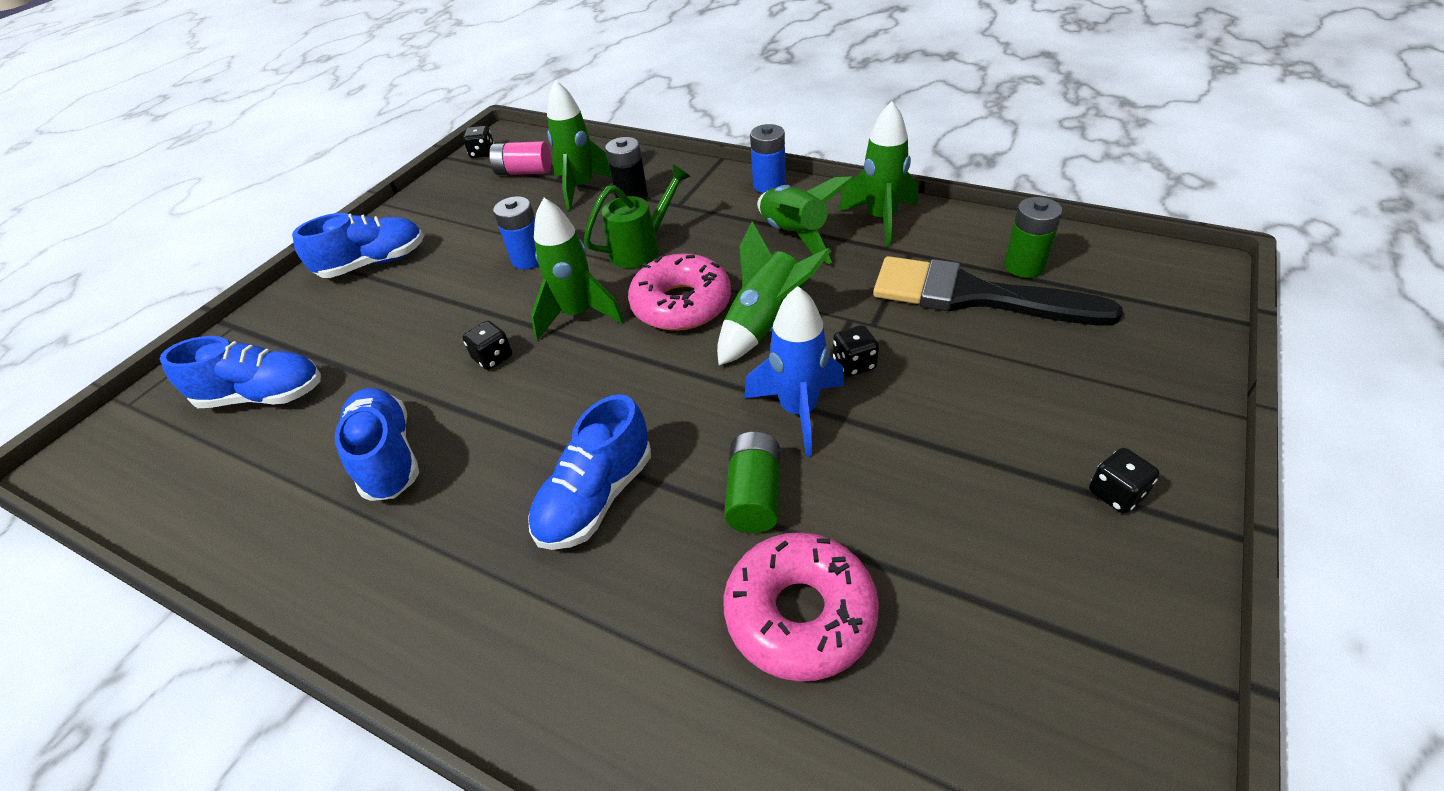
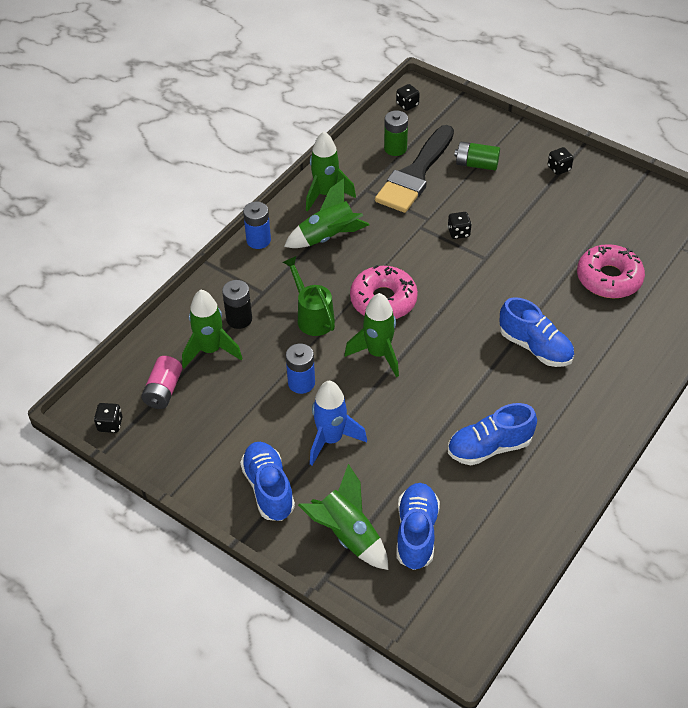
camera: 85 degrees left, 5 degrees up
(493, 358) = (410, 399): black dice -> black dice (407, 104)
(754, 495) = (543, 285): green battery -> green battery (476, 164)
(765, 323) = (414, 263): green rocket -> green rocket (347, 535)
(798, 411) = (489, 260): blue rocket -> blue rocket (331, 439)

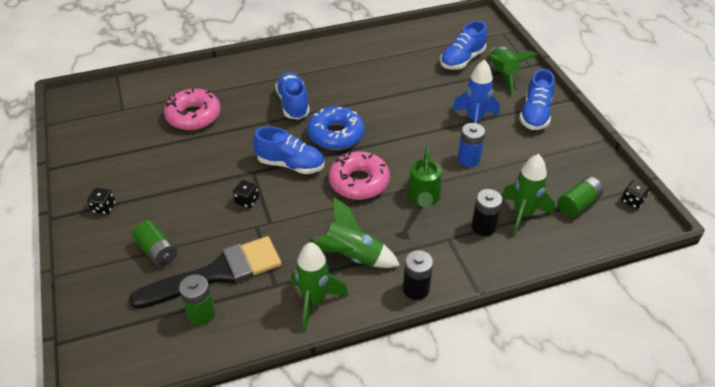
camera: 145 degrees left, 5 degrees down
(163, 390) = (578, 204): pink battery -> green battery
(258, 240) = (416, 289): blue battery -> black battery
(378, 354) = (398, 150): green rocket -> none
(407, 104) = (127, 363): black dice -> none
(454, 336) = (336, 135): none -> blue donut
(489, 447) = (382, 74): blue shoe -> blue shoe (290, 164)

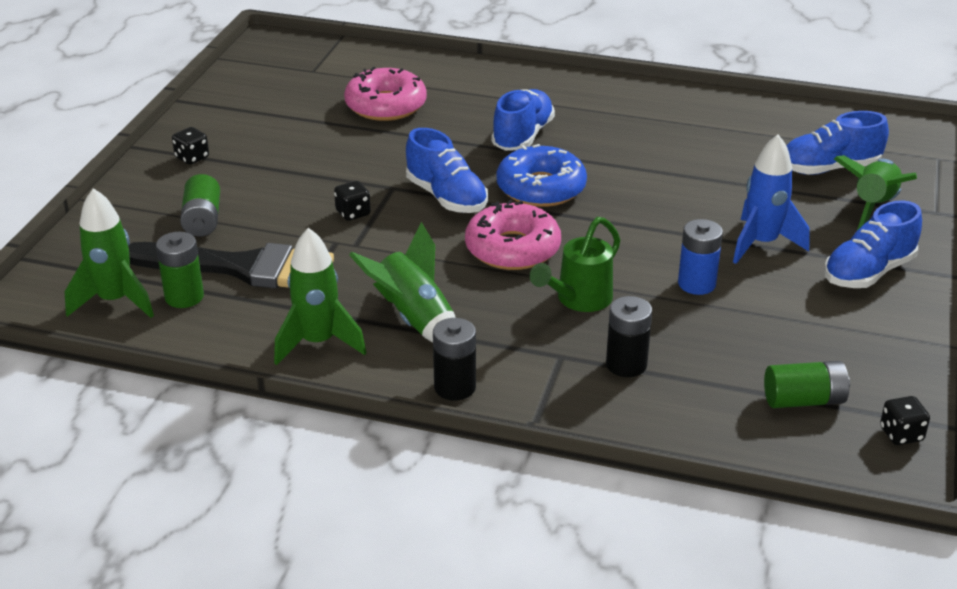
camera: 35 degrees right, 10 degrees down
(523, 215) = (701, 376): green rocket -> green rocket (115, 301)

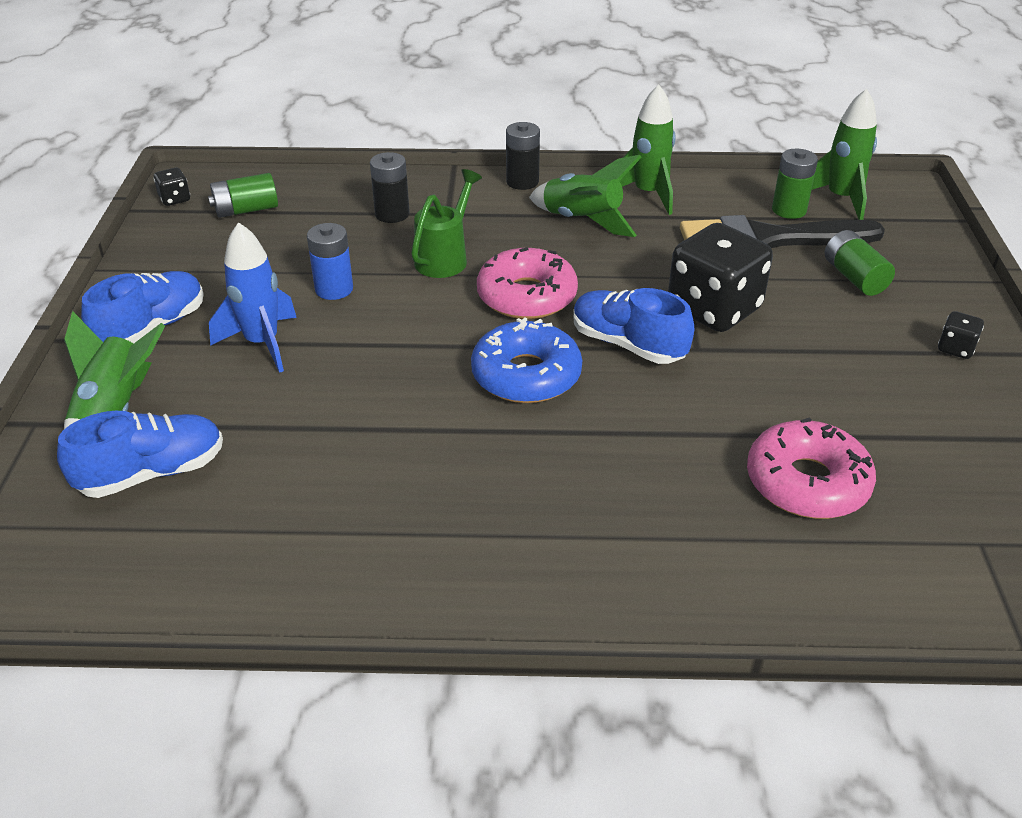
camera: 165 degrees right, 5 degrees up
(353, 213) = (713, 309): black dice -> black dice, size x2.36
(522, 136) = (584, 457): blue shoe -> none

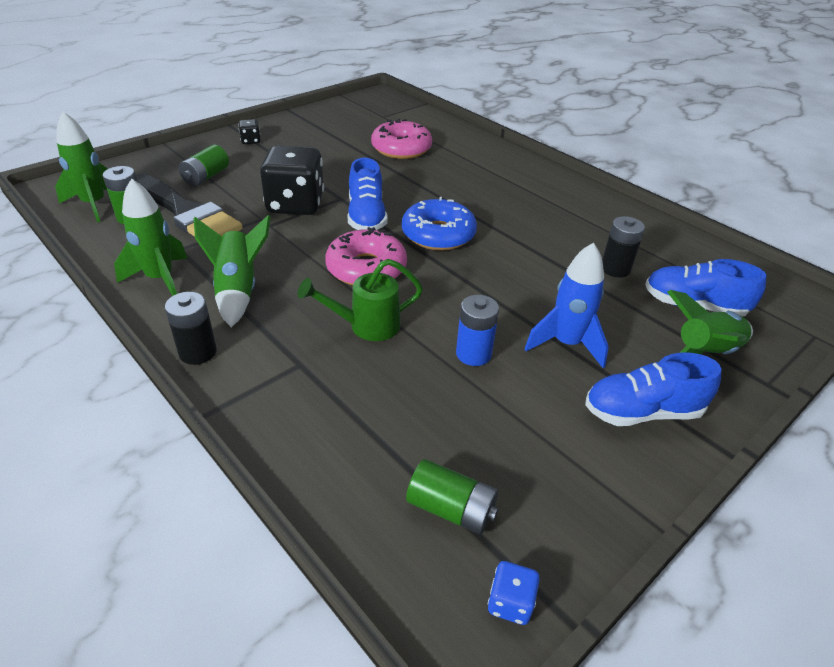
camera: 135 degrees left, 0 degrees up
(175, 199) = (510, 603): black dice -> blue dice
(392, 214) = (339, 396): black battery -> black battery (615, 269)

